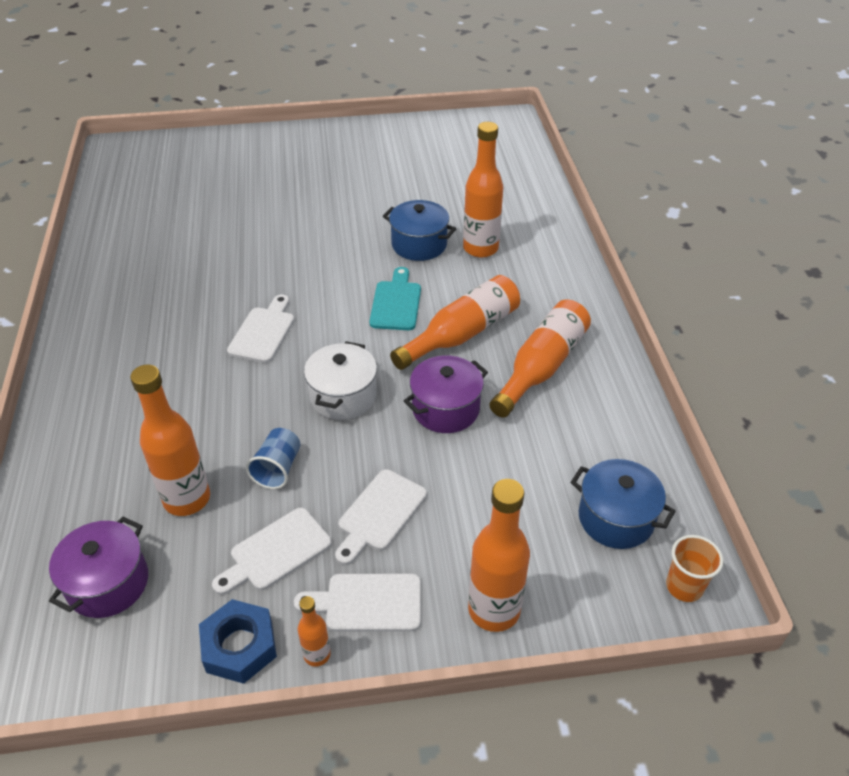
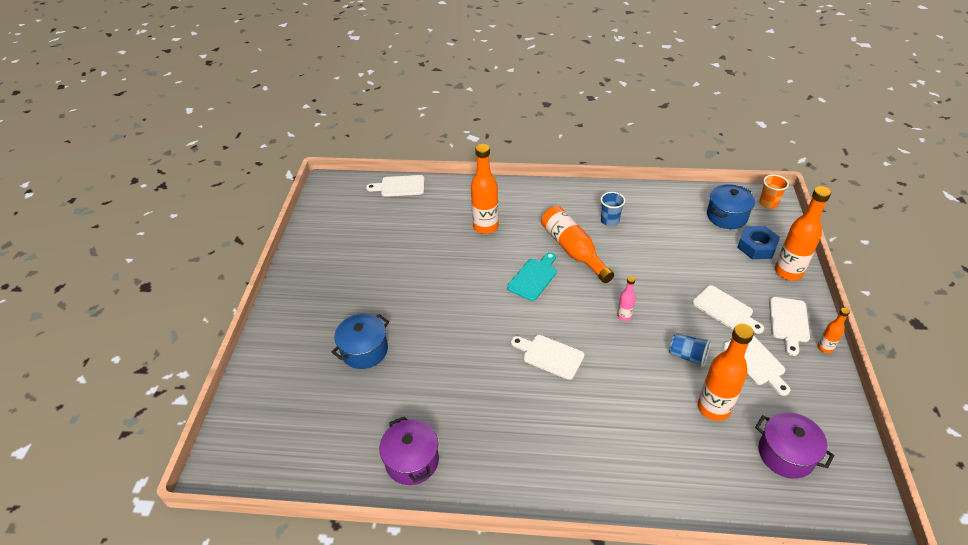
camera: 75 degrees left, 0 degrees up
(239, 646) = (824, 383): blue nut -> blue nut (757, 246)
(343, 396) = (624, 316): white pot -> pink bottle
(396, 303) = (534, 277): turquoise cutting board -> turquoise cutting board turned 105 degrees clockwise
(419, 244) = (470, 257): blue pot -> blue pot (364, 350)
(445, 409) = (641, 268): purple pot -> purple pot (412, 461)
(530, 169) = (400, 186): none -> white cutting board
(541, 367) = (610, 221): orange bottle -> blue cup

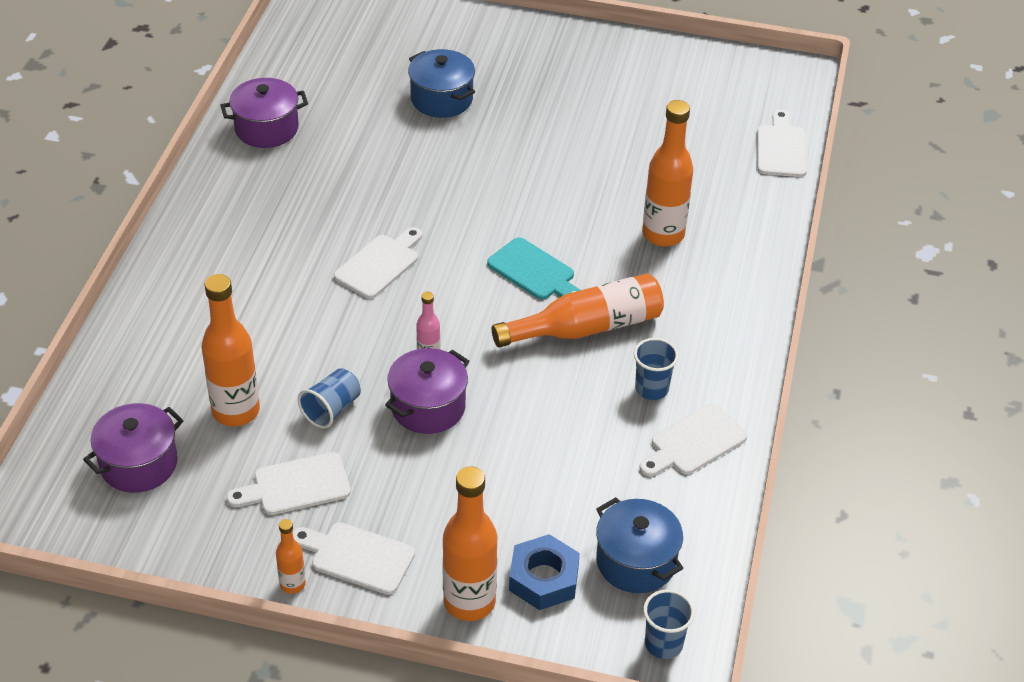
camera: 95 degrees right, 0 degrees up
(664, 310) = (428, 407): none -> purple pot
(725, 309) = (407, 482): white cutting board -> white cutting board (694, 442)
(768, 203) = (663, 644): orange cup -> blue cup

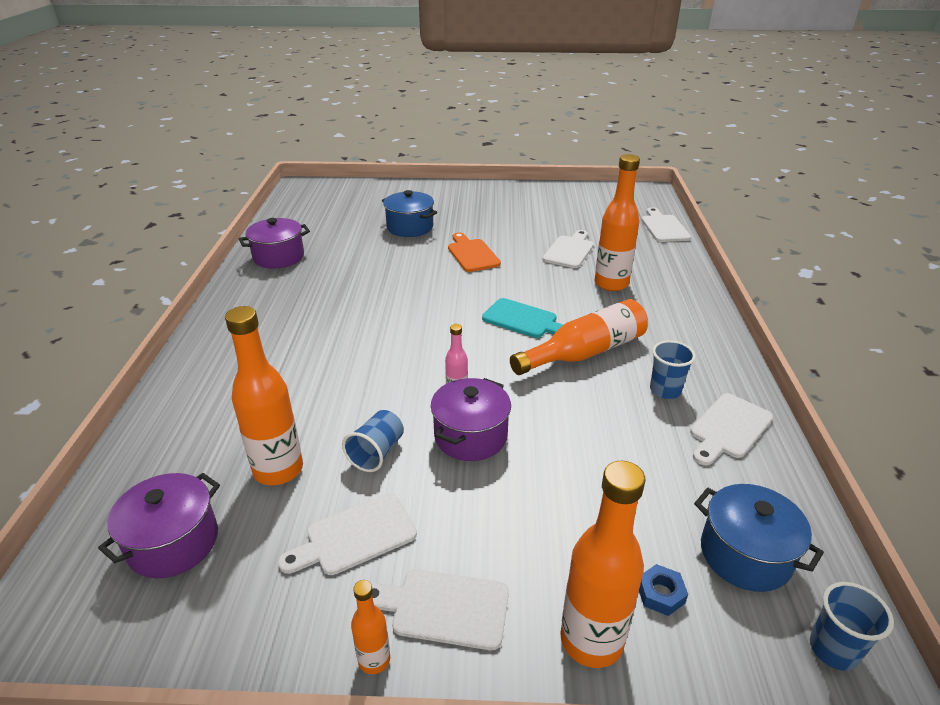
camera: 10 degrees left, 10 degrees down
(380, 264) = (392, 331): white cutting board -> white cutting board (569, 251)
(508, 159) = (472, 254): none -> orange cutting board
(543, 579) = (660, 594): blue nut -> blue nut, size x0.55

